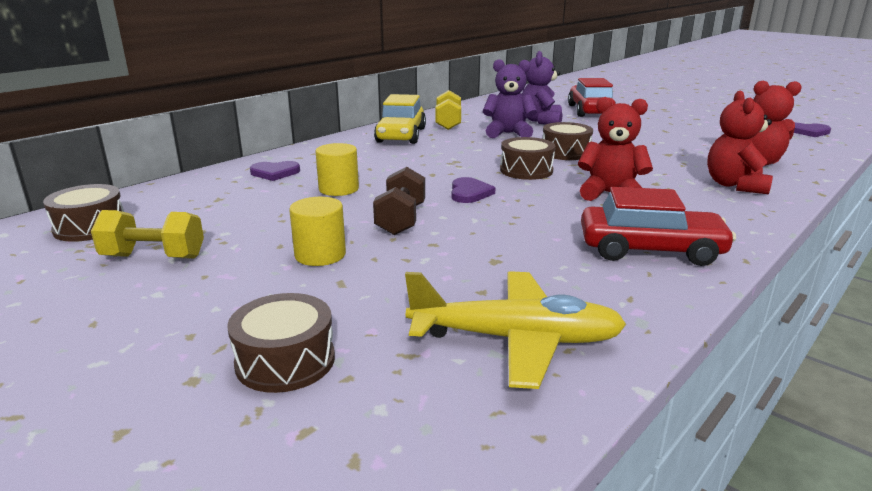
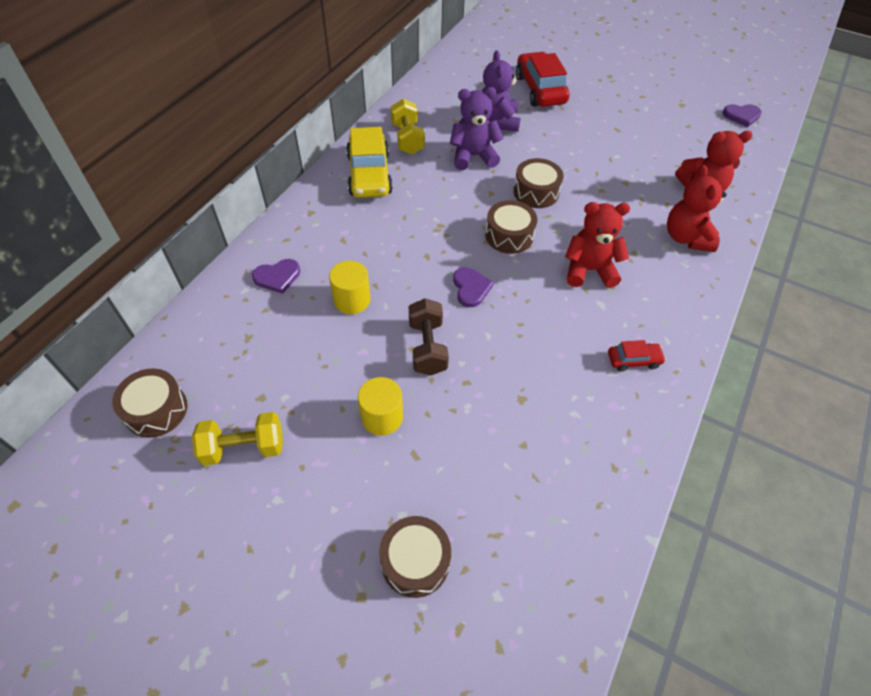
camera: 15 degrees left, 30 degrees up
(516, 339) = (562, 501): yellow plane -> none
(650, 250) = (633, 360): red car -> red car, size x0.49

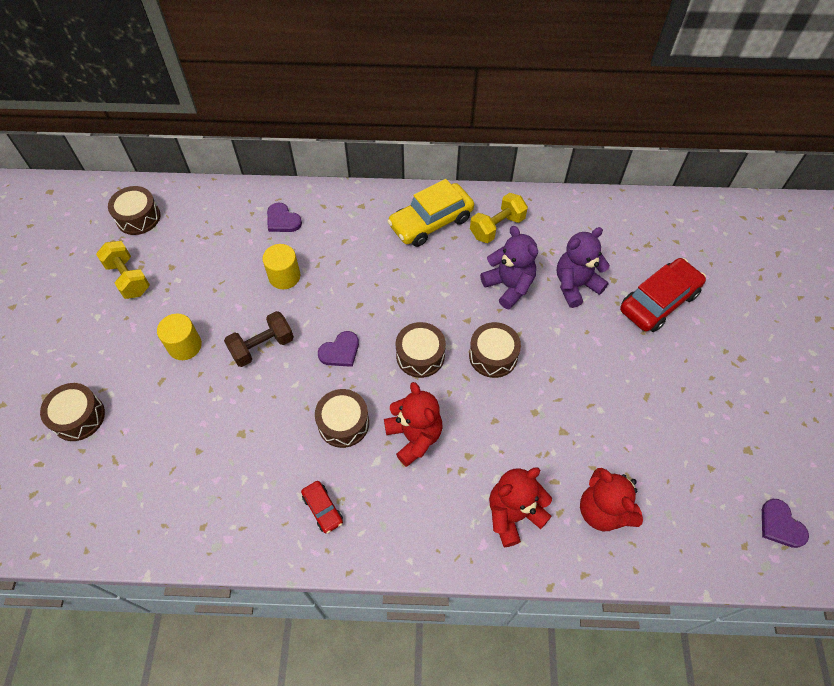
camera: 65 degrees right, 5 degrees up
(551, 313) = (343, 423): none -> brown drum

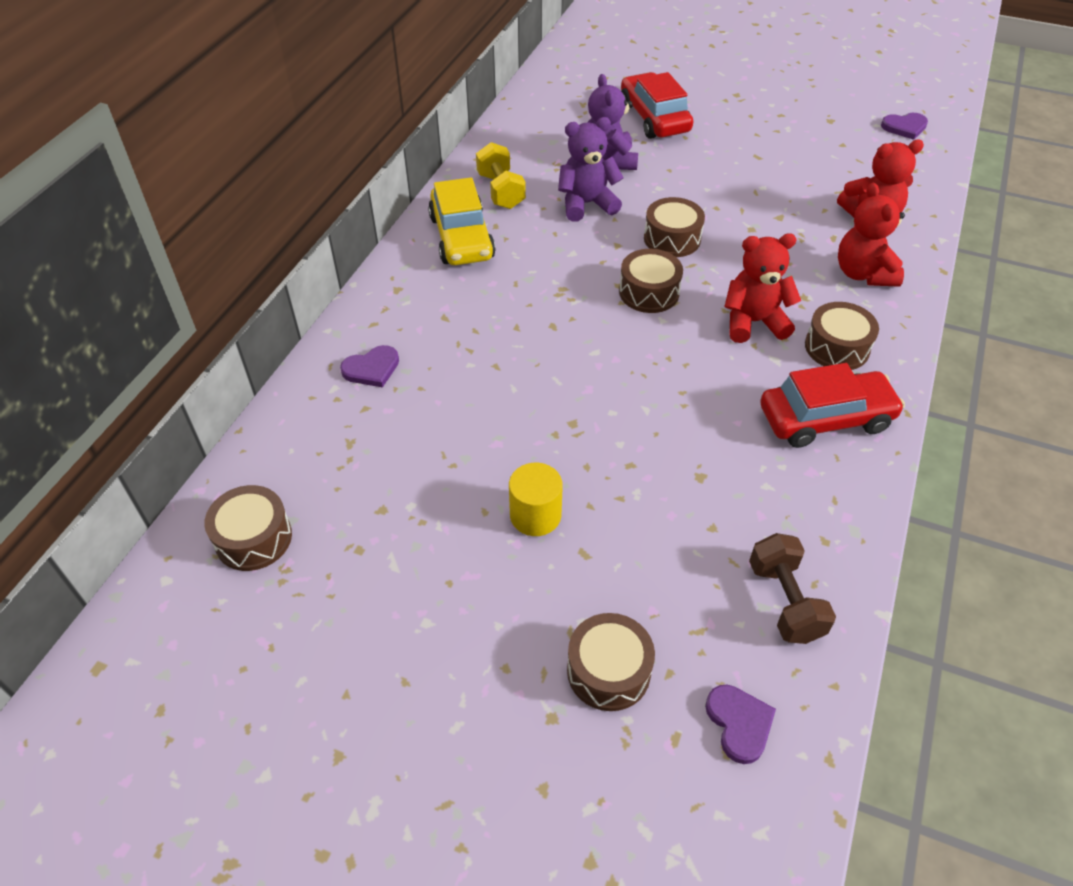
camera: 70 degrees left, 10 degrees down
(128, 278) = (373, 569): yellow dumbbell -> none
(262, 347) = (574, 430): brown dumbbell -> brown dumbbell (785, 601)
(284, 276) = (470, 386): yellow cylinder -> none
(323, 509) = (825, 418): red car -> red car, size x2.03
(340, 351) = (614, 357): purple heart -> purple heart (739, 723)
(343, 423) = (717, 376): brown drum -> brown drum (837, 347)

